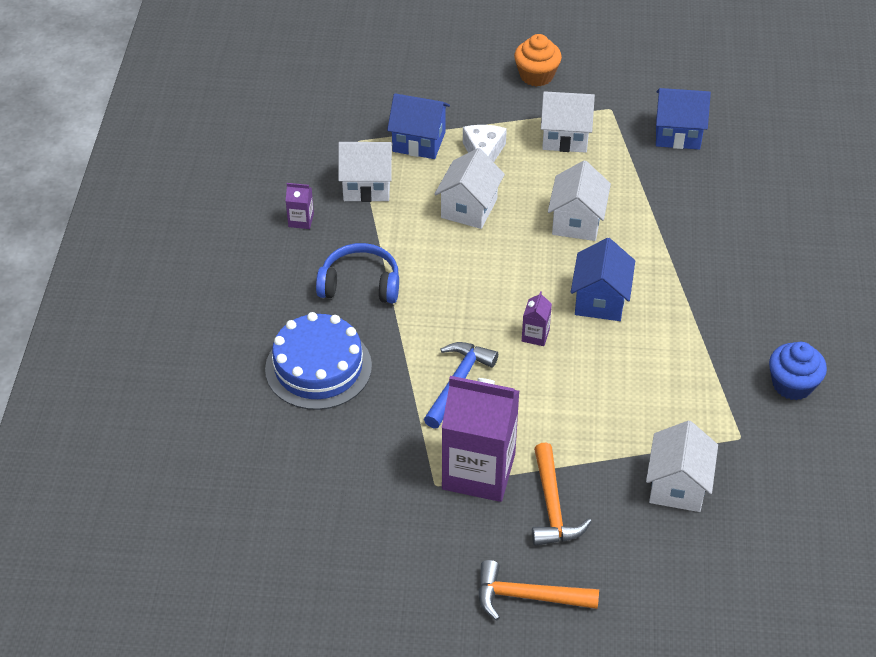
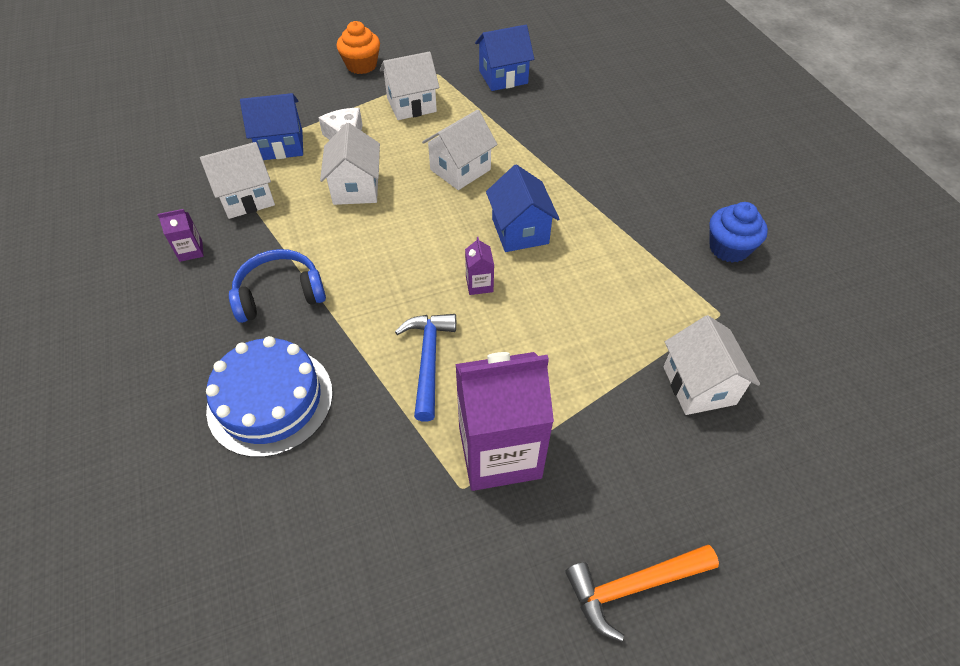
camera: 25 degrees left, 5 degrees up
(552, 506) = (596, 460): orange hammer -> none
(577, 222) = (460, 170): white house -> white house turned 60 degrees clockwise

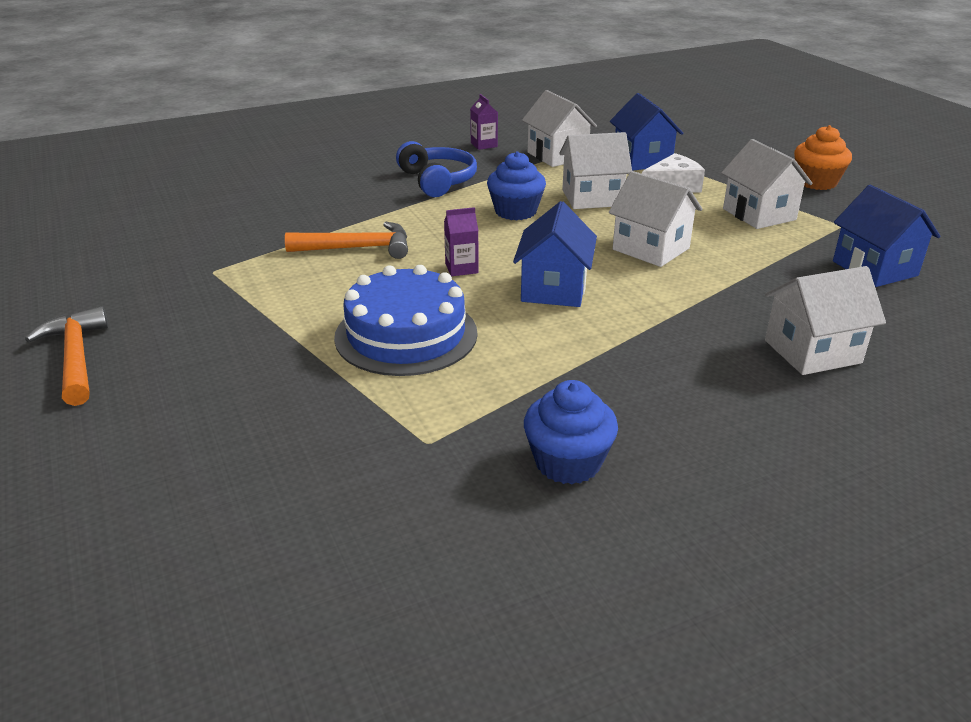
camera: 85 degrees right, 20 degrees down
(270, 400) = (321, 190): blue cake -> blue cake (406, 335)
(372, 240) = (515, 211): none -> blue cupcake
(428, 360) = (358, 248): blue hammer -> orange hammer
(499, 452) = (244, 287): purple carton -> none
(520, 231) = (554, 289): blue house -> blue house turned 60 degrees counterclockwise
(699, 385) = (304, 414): white house -> white house (812, 351)

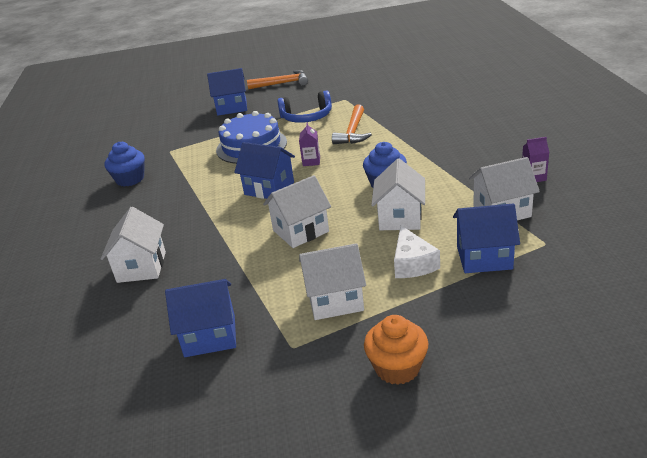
camera: 110 degrees right, 0 degrees up
(197, 405) = (232, 107): none -> blue house
(437, 181) = (452, 156): blue headphones -> blue headphones (306, 117)

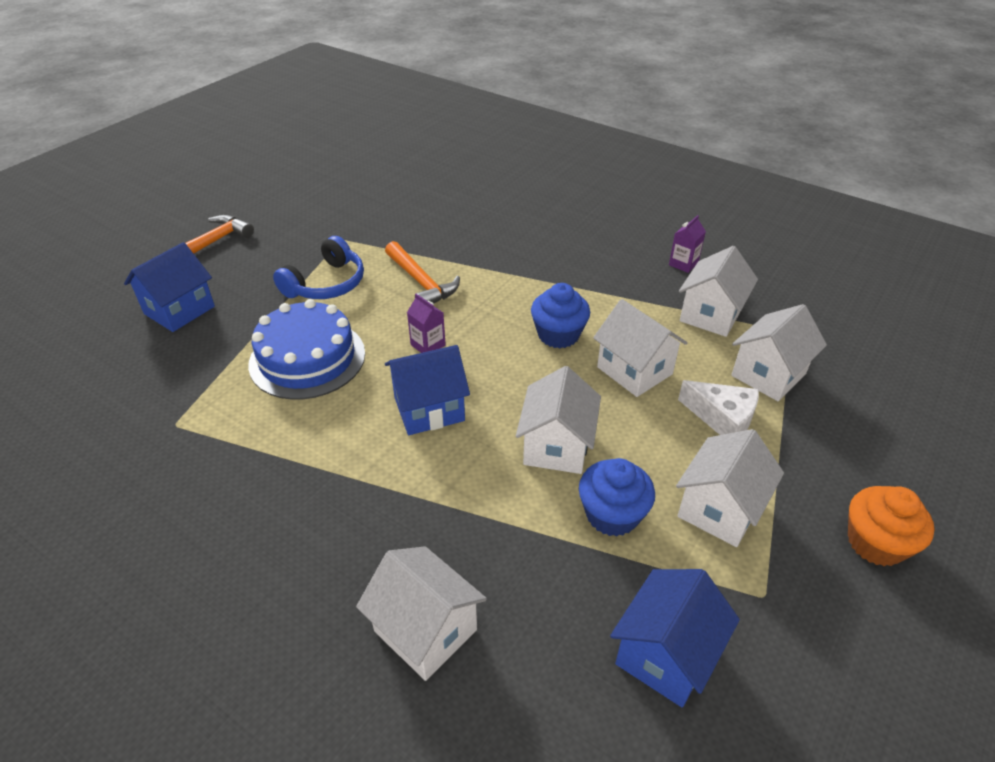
camera: 50 degrees left, 10 degrees up
(130, 179) = (174, 506): blue cupcake -> blue cupcake (612, 514)
(484, 258) = (768, 375): blue house -> white house

